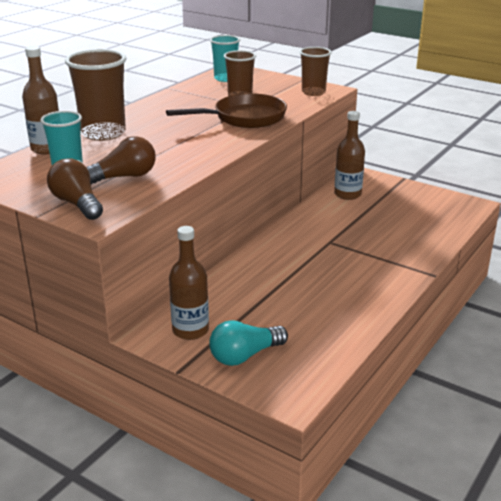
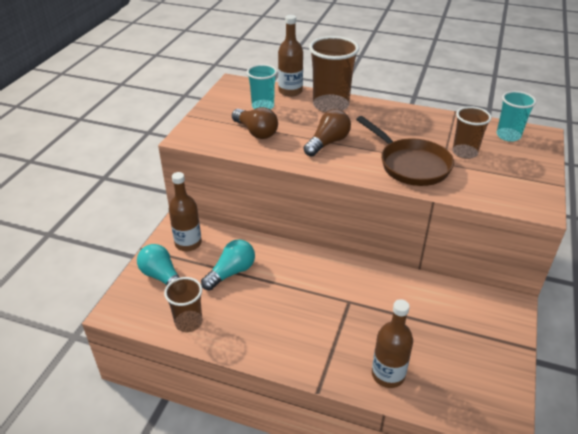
camera: 75 degrees right, 10 degrees up
(77, 204) = (207, 124): brown light bulb -> brown light bulb (328, 143)
(259, 304) = (231, 272): none -> turquoise light bulb
(313, 92) = (518, 196): brown cup -> brown cup (188, 322)
(347, 194) = (456, 302): brown bottle -> brown bottle (388, 374)

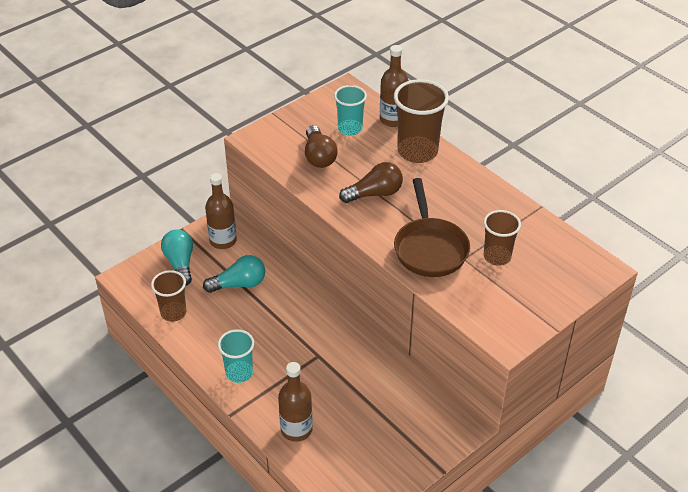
camera: 30 degrees right, 5 degrees up
(508, 136) = (564, 256): turquoise cup -> turquoise cup (239, 373)

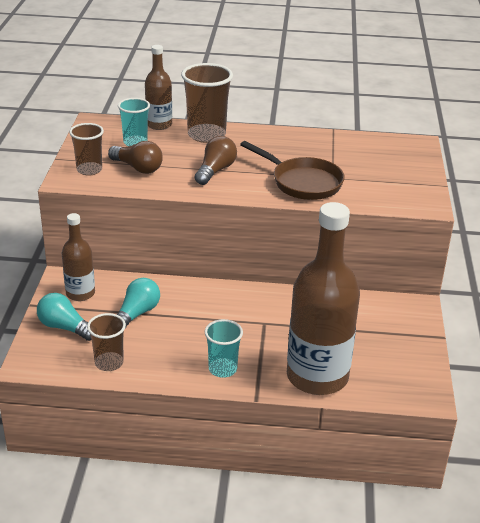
camera: 45 degrees left, 10 degrees down
(296, 429) = (317, 376): brown bottle -> brown bottle, size x1.94
(497, 257) = (351, 166): brown cup -> brown cup (89, 170)

